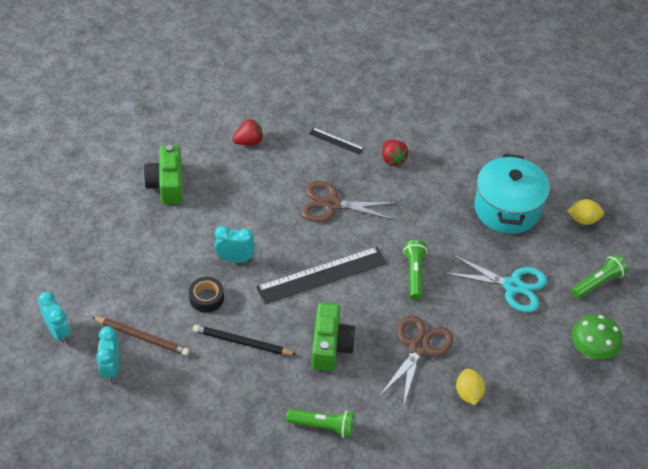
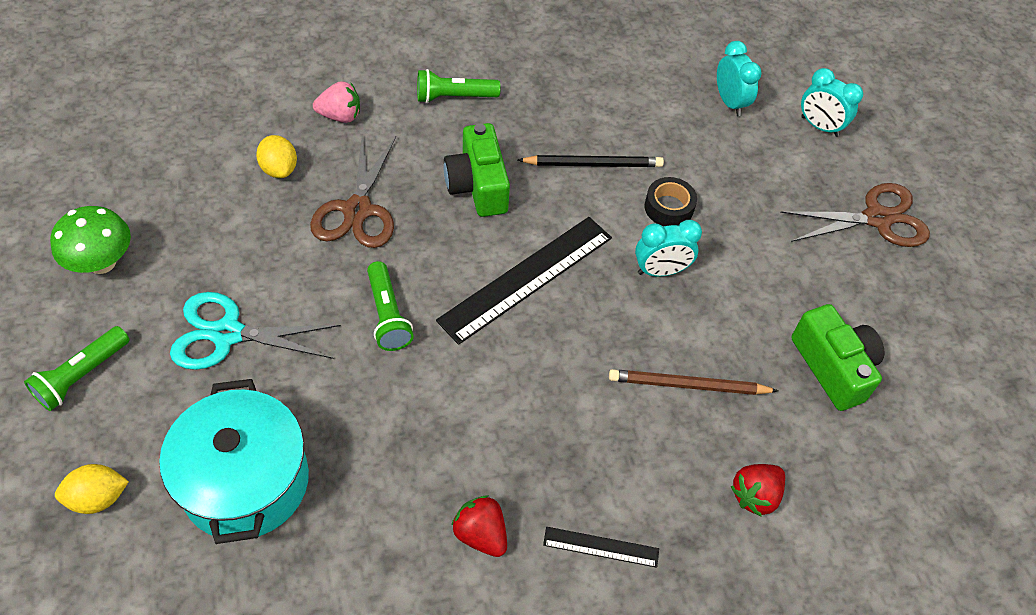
camera: 160 degrees right, 5 degrees up
(142, 337) = (718, 143): brown pencil -> brown pencil (688, 385)
(332, 204) = (556, 404): brown scissors -> brown scissors (877, 219)
(416, 430) = (340, 116): none -> pink strawberry

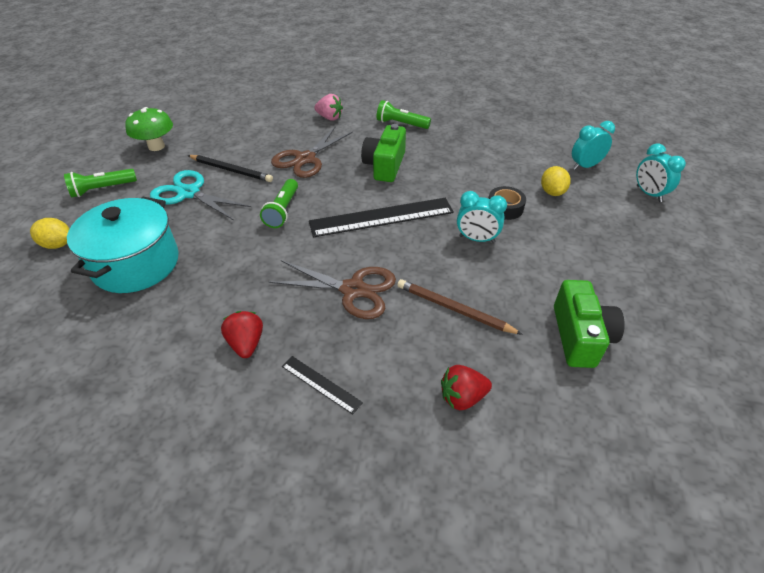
camera: 30 degrees right, 10 degrees down
(279, 169) = (278, 131): yellow lemon -> yellow lemon (552, 192)
(593, 164) = (467, 173): black pencil -> black pencil (231, 170)
(730, 102) = (585, 166): turquoise clock -> turquoise clock turned 120 degrees counterclockwise
(877, 219) = (669, 256): brown scissors -> brown scissors (353, 290)

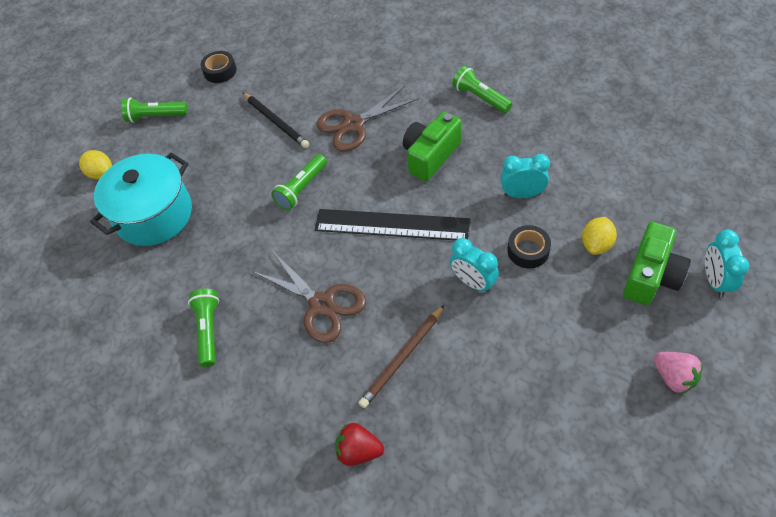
camera: 30 degrees right, 10 degrees up
(156, 146) = (220, 71): green mushroom -> black tape
(189, 193) = (227, 142): turquoise scissors -> none
(246, 343) = (208, 330): red strawberry -> green flashlight
(321, 384) = (250, 392): black ruler -> none
(329, 118) = (406, 69): pink strawberry -> pink strawberry (673, 377)
(454, 309) = (402, 358): brown pencil -> brown pencil turned 105 degrees counterclockwise
(580, 336) = (507, 431): green camera -> green camera (651, 276)
(585, 166) = (662, 218): turquoise clock -> turquoise clock (522, 194)

